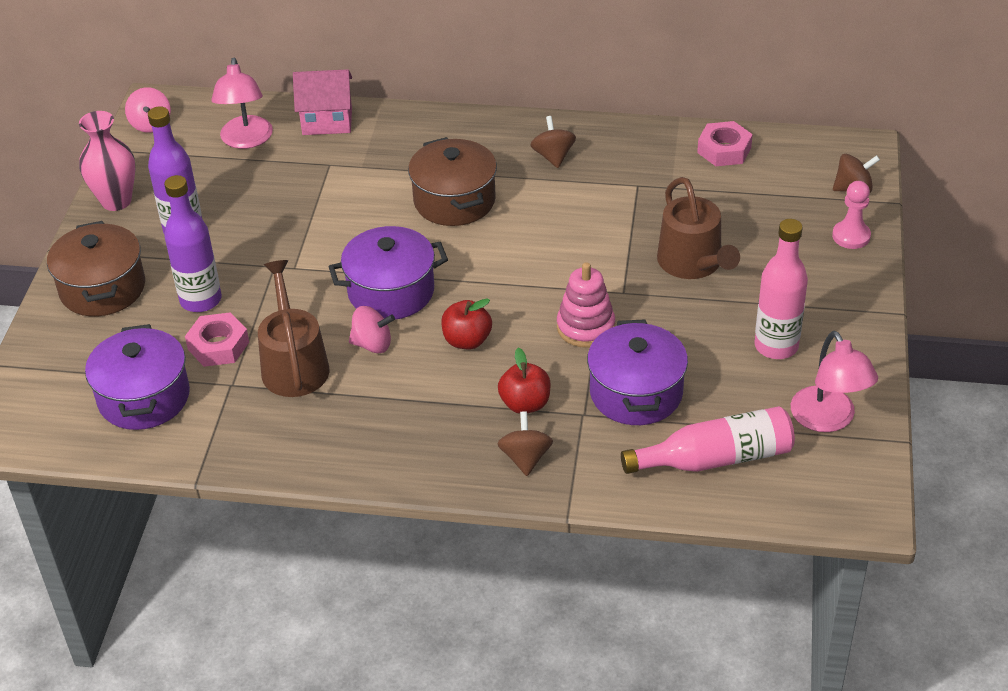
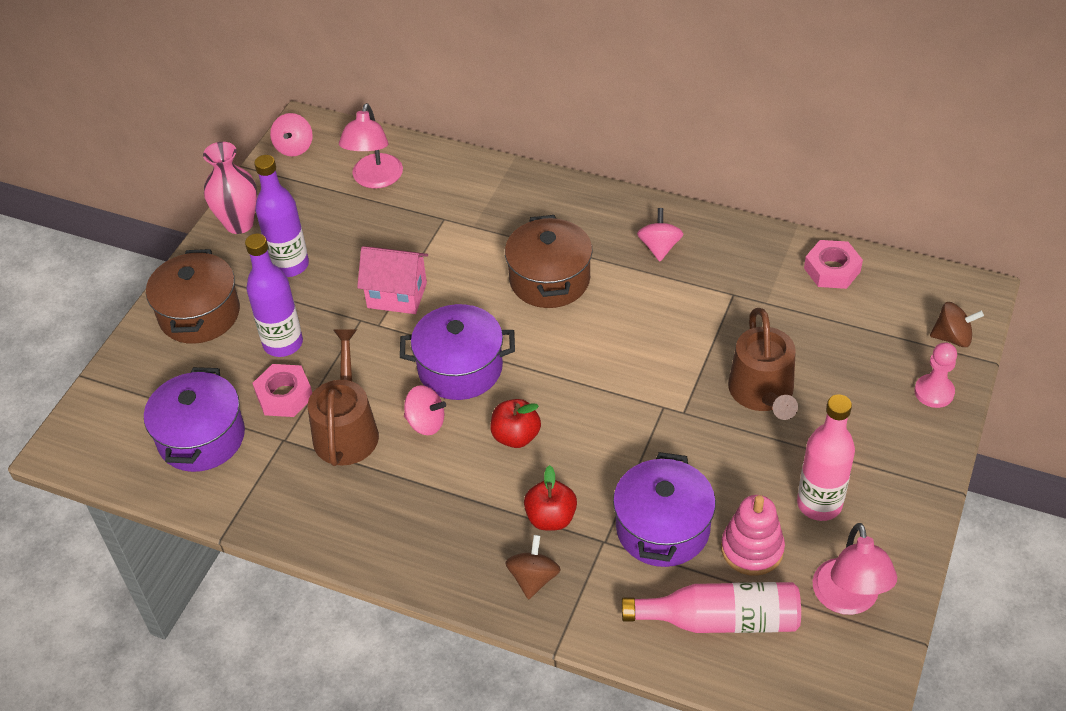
camera: 15 degrees right, 5 degrees up
(327, 121) = (455, 172): pink house -> pink house (397, 295)
(553, 156) = (659, 247): brown spinning top -> pink spinning top
(585, 327) = (635, 444): pink stacking toy -> pink stacking toy (752, 549)

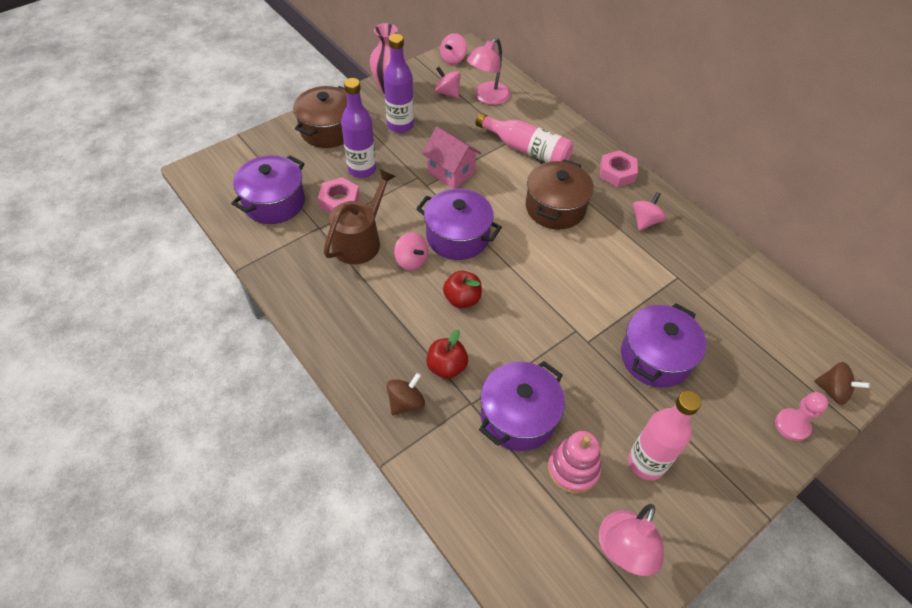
camera: 25 degrees right, 5 degrees up
(319, 195) = (447, 93): none -> pink spinning top
(720, 620) = (514, 509): pink bottle -> pink bottle (526, 149)
(763, 393) = (655, 357): brown watering can -> purple pot
(832, 270) = (764, 295): pink nut -> pink nut (617, 173)

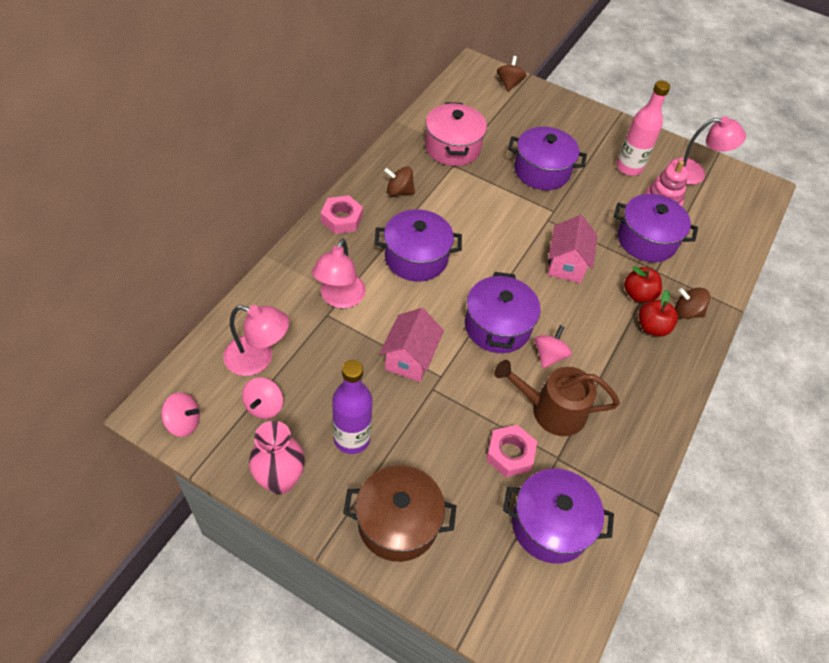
camera: 115 degrees left, 0 degrees up
(362, 169) = (449, 451): purple bottle -> none
(462, 299) = (567, 302): red apple -> red apple (652, 327)
(509, 319) = (566, 264): none -> pink house
(526, 149) = (339, 298): pink bottle -> pink lamp
(555, 208) = (416, 258): brown pot -> purple pot
(645, 221) = (399, 191): pink spinning top -> brown spinning top
(707, 286) = (452, 147): none -> pink pot
(792, 425) = (550, 102): pink pawn -> none

